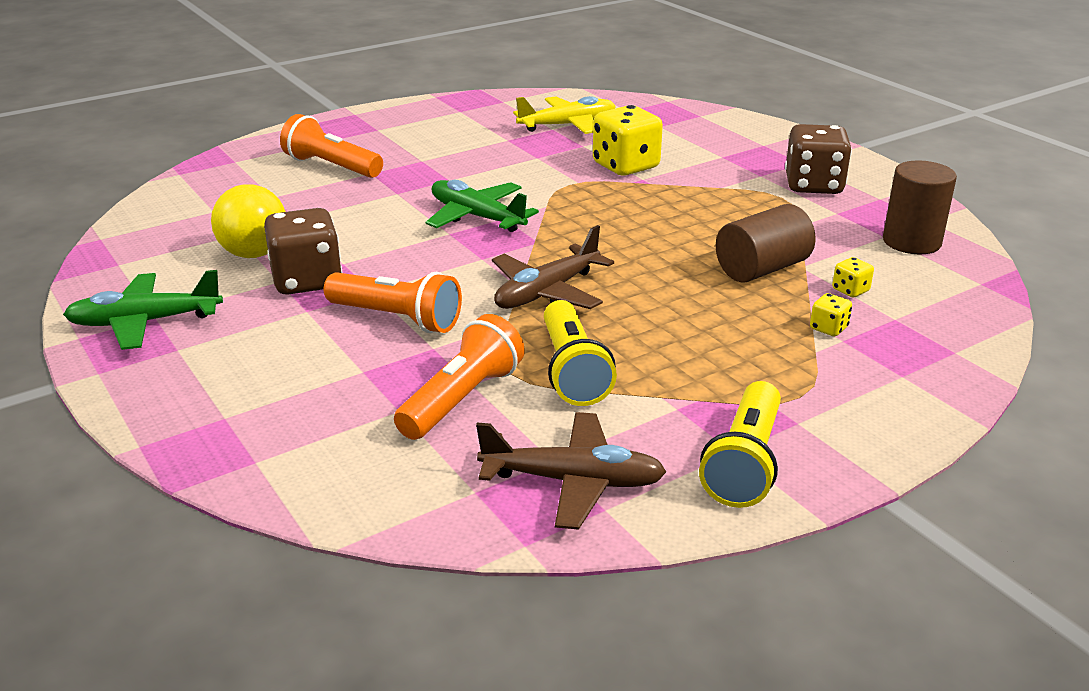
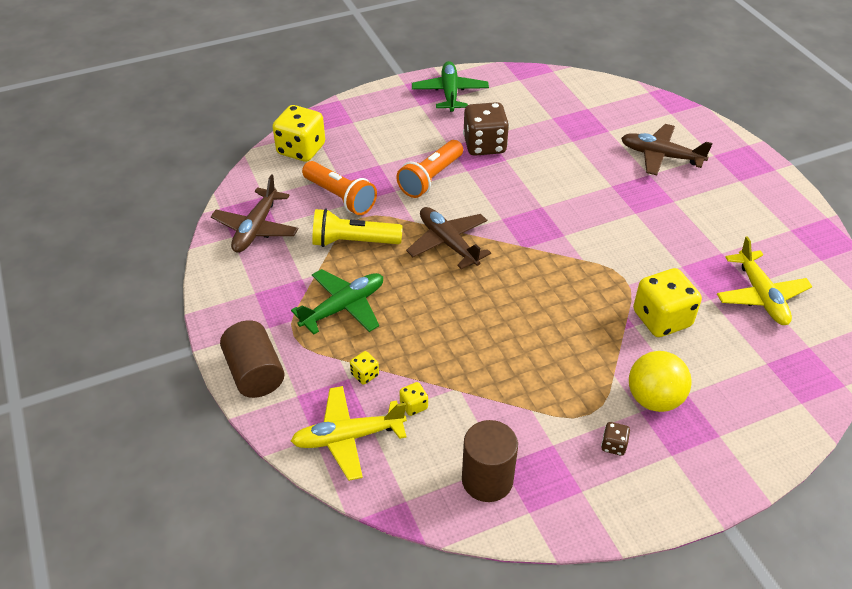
camera: 100 degrees right, 15 degrees up
(254, 254) = (523, 125): yellow ball -> yellow ball (654, 399)
(319, 468) = (301, 150): none -> yellow dice
(331, 166) = (660, 156): orange flashlight -> brown plane
(477, 217) = (566, 221): green plane -> green plane (344, 307)
(744, 463) = (242, 294): yellow flashlight -> none
(762, 269) = (457, 361): brown cylinder -> brown cylinder (255, 373)
(813, 186) = (613, 445): brown dice -> brown dice, size x0.44
(933, 328) = (348, 437): none -> yellow plane

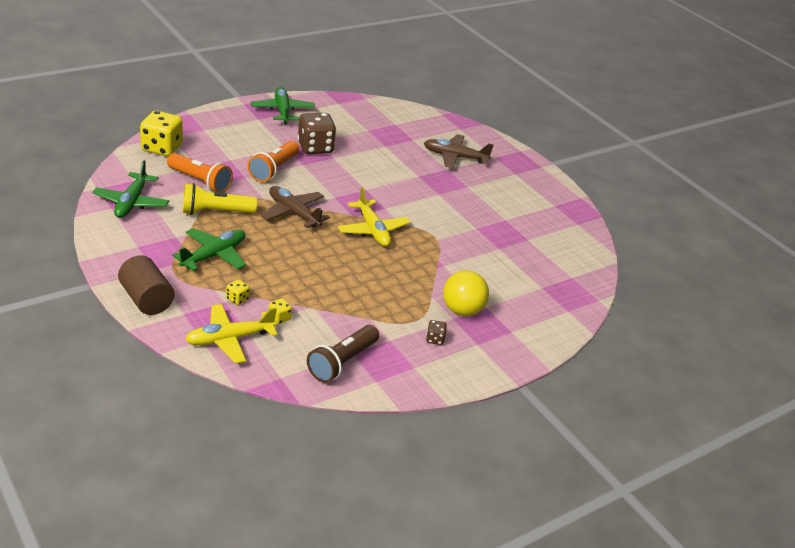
camera: 15 degrees left, 10 degrees down
(256, 228) = (131, 202): brown plane -> green plane
(487, 480) = (342, 362): brown cylinder -> brown flashlight
(661, 319) = (464, 261): yellow dice -> none
(760, 296) = (535, 246): yellow plane -> yellow plane (372, 230)

